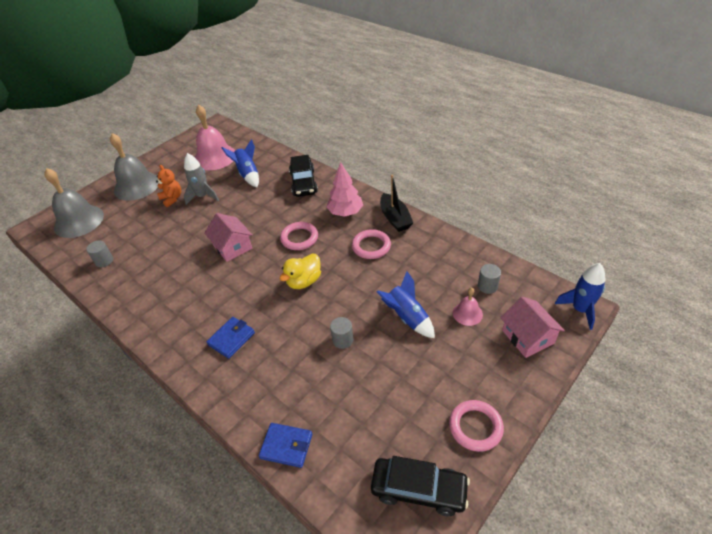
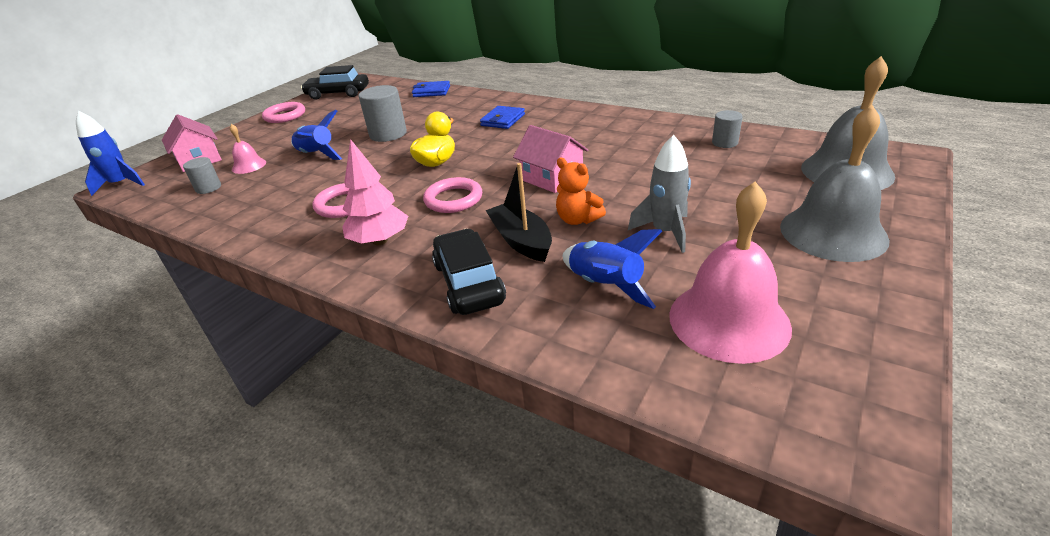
camera: 170 degrees right, 10 degrees down
(172, 199) = (723, 221): orange teddy bear -> orange teddy bear (577, 219)
(342, 340) = (388, 134): grey cylinder -> grey cylinder, size x1.73
(395, 218) = (295, 243): black boat -> black boat (521, 241)

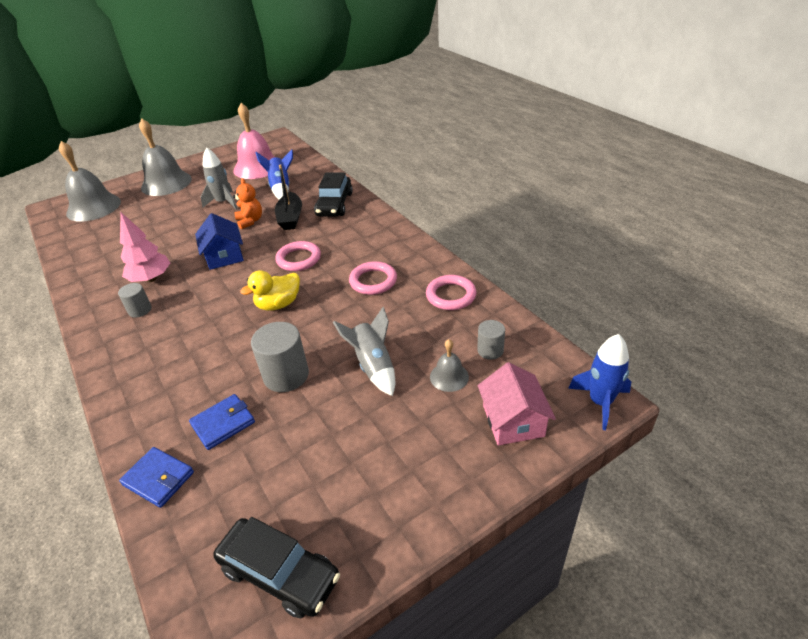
camera: 155 degrees left, 5 degrees up
(249, 166) = (449, 376): pink bell -> grey bell
(285, 116) = (390, 515): pink ring -> pink ring (451, 295)
(317, 155) = (373, 366): blue rocket -> grey rocket
(380, 241) = (363, 241): pink tree -> pink tree (151, 279)
(503, 120) = (169, 348): blue wallet -> blue wallet (223, 423)
(552, 178) = (224, 256): pink house -> blue house
(724, 143) = (93, 248): grey cylinder -> grey cylinder (140, 310)

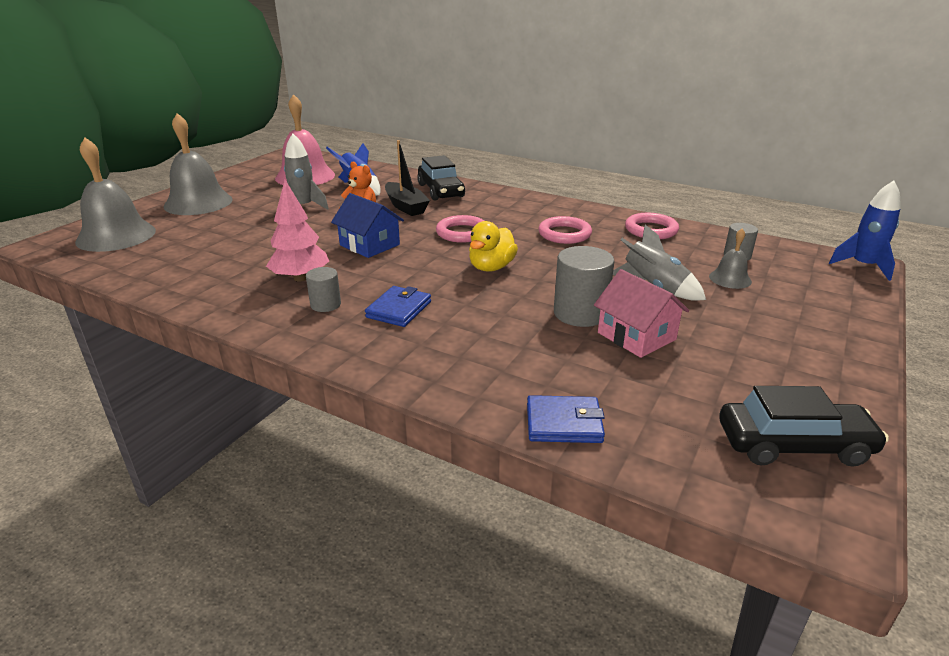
camera: 30 degrees left, 10 degrees down
(223, 423) = (569, 363): blue wallet -> blue wallet (399, 309)
(513, 420) = (820, 292): pink house -> pink house (636, 336)

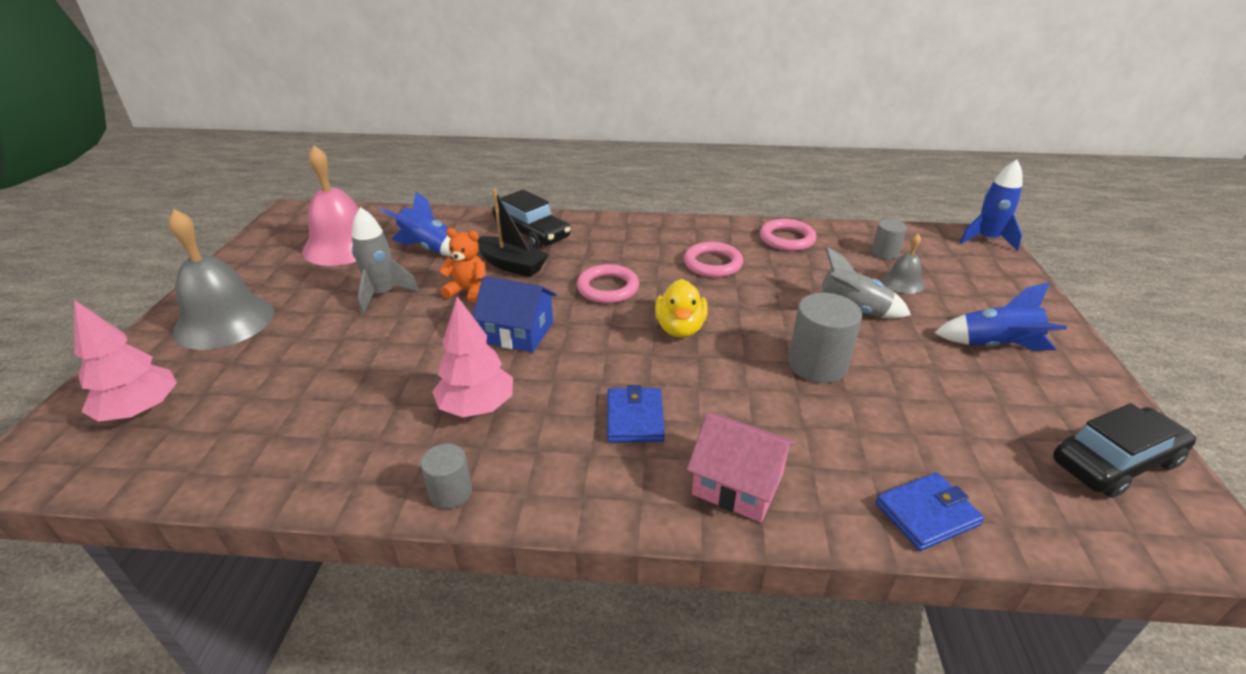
camera: 25 degrees left, 5 degrees up
(116, 236) = (141, 411): grey bell -> pink tree
(325, 304) = (544, 438): grey cylinder -> grey cylinder (450, 492)
(636, 336) = (890, 378): pink house -> pink house (737, 484)
(770, 340) = (995, 346): none -> blue rocket

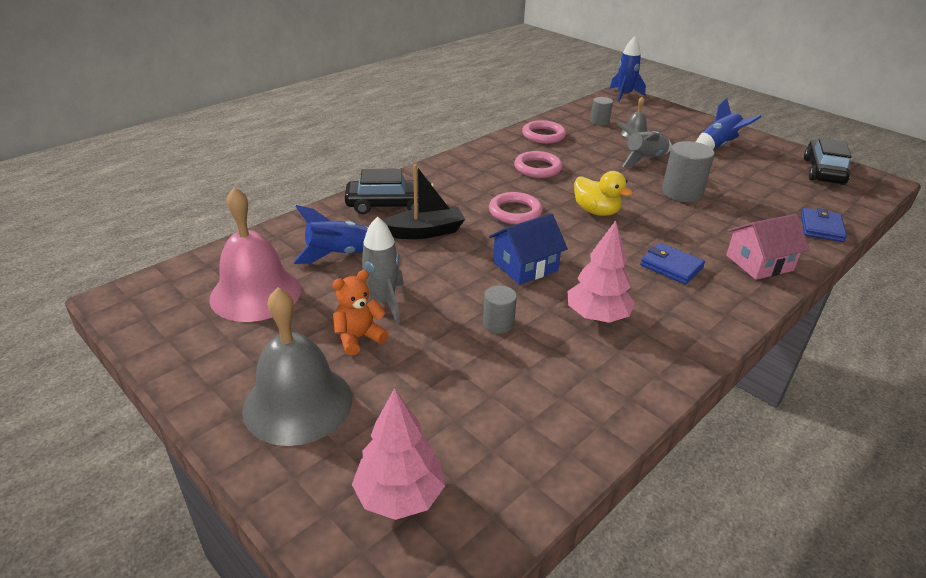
camera: 50 degrees left, 0 degrees up
(450, 492) = (679, 360): grey cylinder -> grey cylinder (498, 323)
(468, 291) = (437, 263): orange teddy bear -> orange teddy bear (359, 338)

